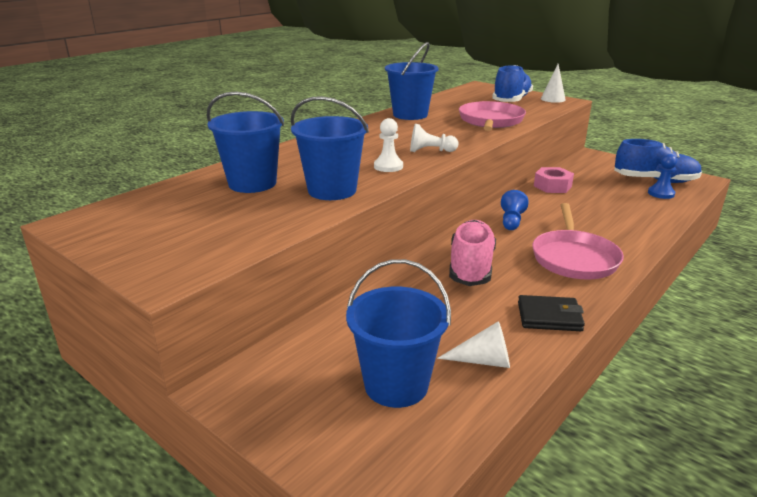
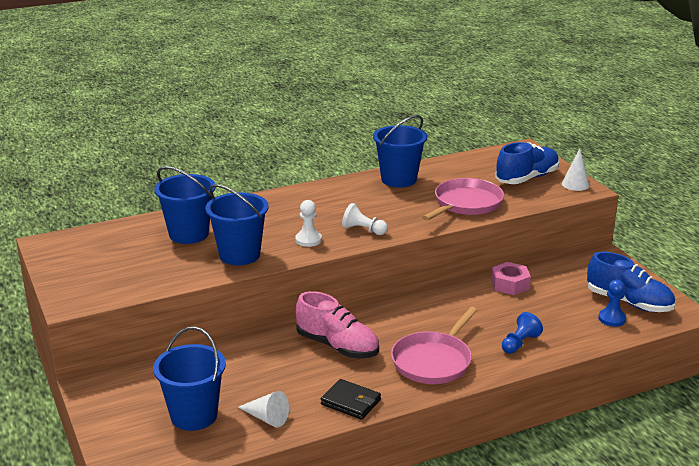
camera: 25 degrees right, 0 degrees up
(471, 267) = (337, 346): pink shoe -> pink shoe turned 90 degrees clockwise
(511, 221) = (423, 312): blue pawn -> blue pawn (519, 343)

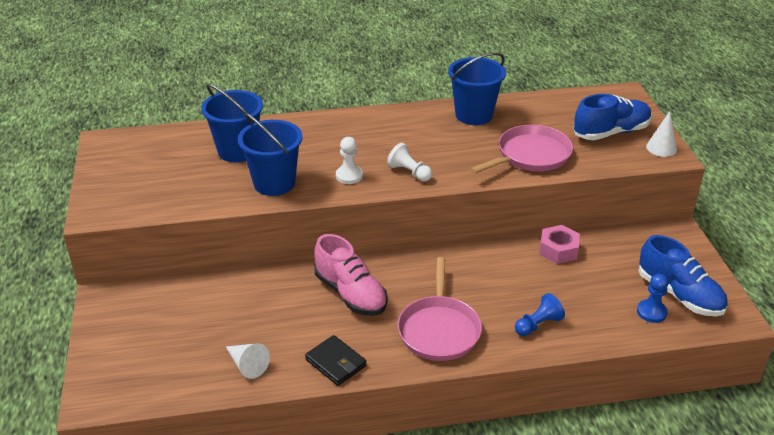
camera: 15 degrees right, 10 degrees up
(194, 415) = (181, 348): blue bucket -> none
(433, 361) = (439, 330): pink pan -> pink pan turned 45 degrees counterclockwise

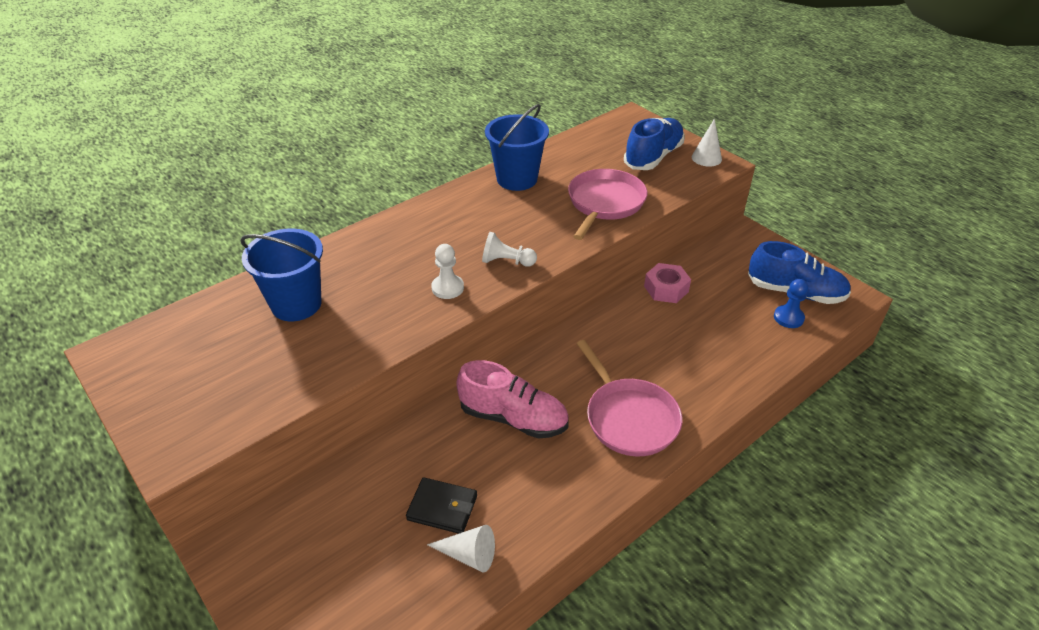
camera: 30 degrees left, 5 degrees up
(274, 183) = (372, 327): blue bucket -> none
(336, 363) = (560, 504): black wallet -> black wallet (442, 508)
(538, 324) = (710, 372): blue pawn -> none

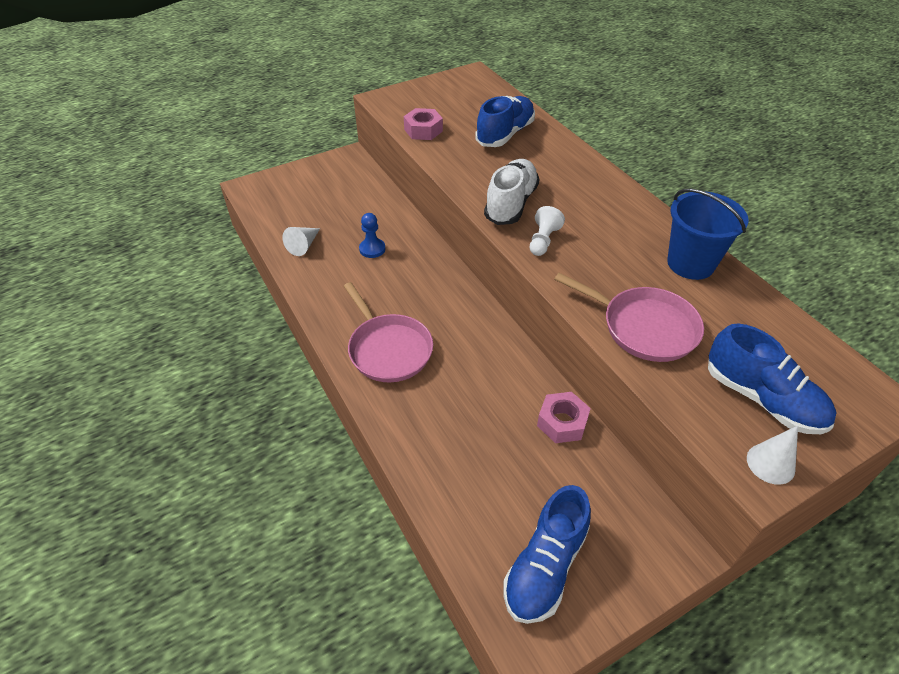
camera: 100 degrees right, 5 degrees up
(280, 386) = (423, 130): none -> pink nut
(296, 304) = (505, 134): blue bucket -> blue shoe
(442, 508) = (344, 236): black wallet -> none
(447, 288) = (511, 204): white pawn -> white shoe
(513, 418) = (411, 279): pink shoe -> none
(629, 418) = (388, 349): pink pan -> pink pan turned 105 degrees counterclockwise
(788, 318) = (496, 537): blue pawn -> blue pawn (372, 249)

